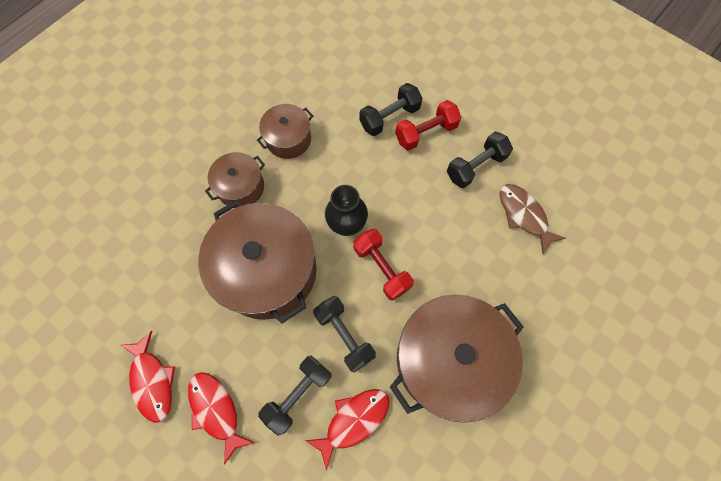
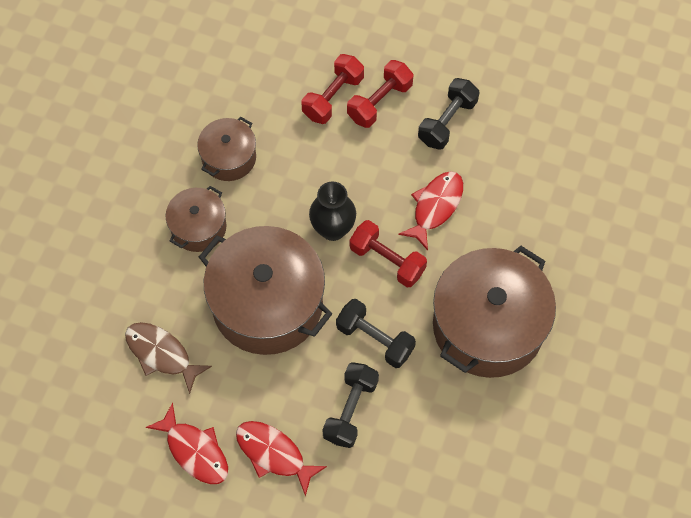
camera: 20 degrees left, 5 degrees down
(354, 420) = (416, 414): red fish -> red fish (435, 207)
(389, 117) = (333, 97): black dumbbell -> red dumbbell
(524, 215) = (515, 157): brown fish -> brown fish (161, 354)

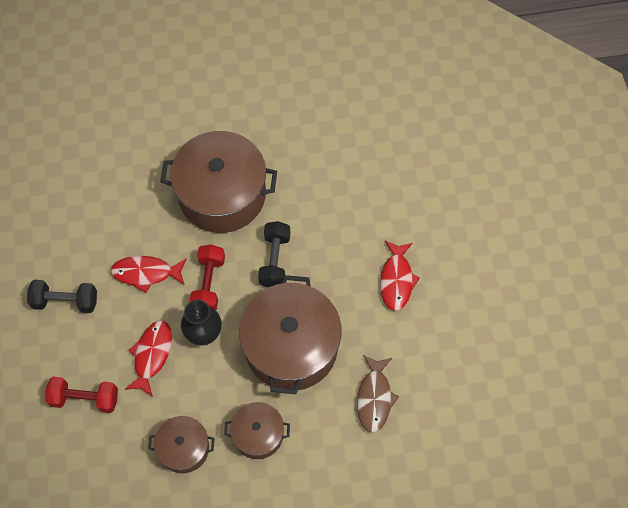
camera: 120 degrees left, 0 degrees up
(195, 451) = (428, 332): red fish -> red fish (152, 355)
(350, 410) = (335, 249): black dumbbell -> none
(379, 102) = (72, 360): red dumbbell -> none

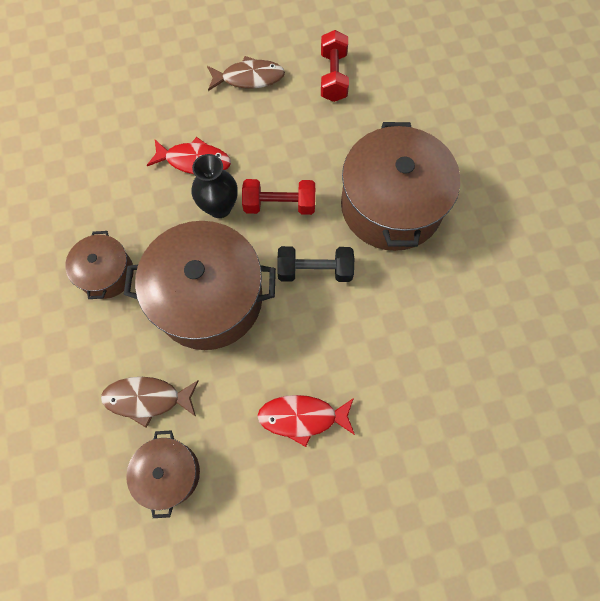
camera: 85 degrees right, 5 degrees up
(65, 301) = (249, 78): black dumbbell -> brown fish
(85, 398) = (148, 110): red dumbbell -> red dumbbell (333, 77)
(146, 273) = (286, 143): red fish -> none
(184, 448) = (94, 203): brown pot -> brown pot (169, 473)

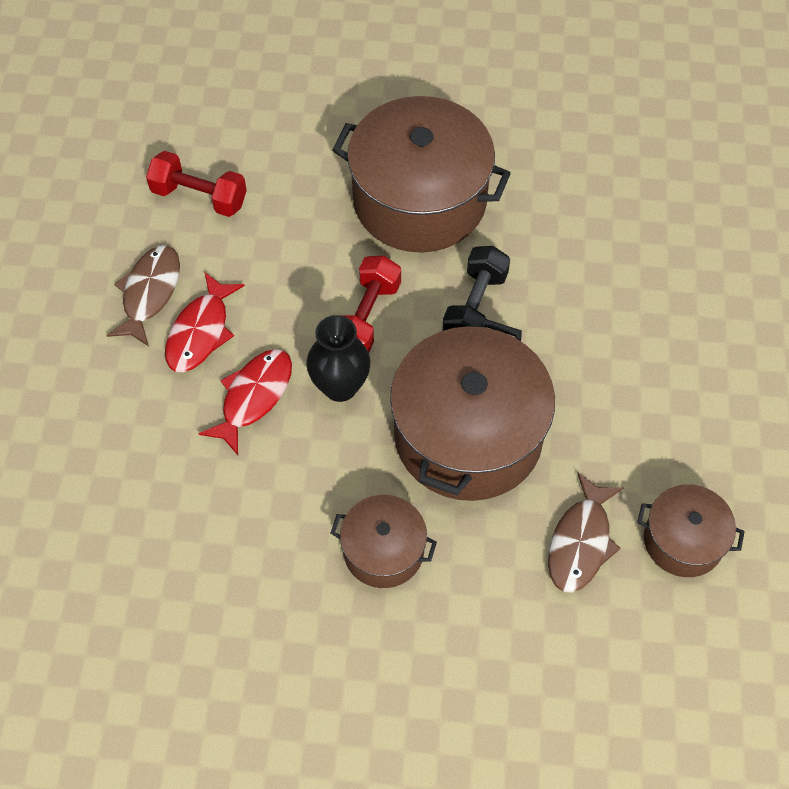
camera: 70 degrees left, 10 degrees down
(302, 417) = (657, 378): red fish -> red fish (200, 332)

